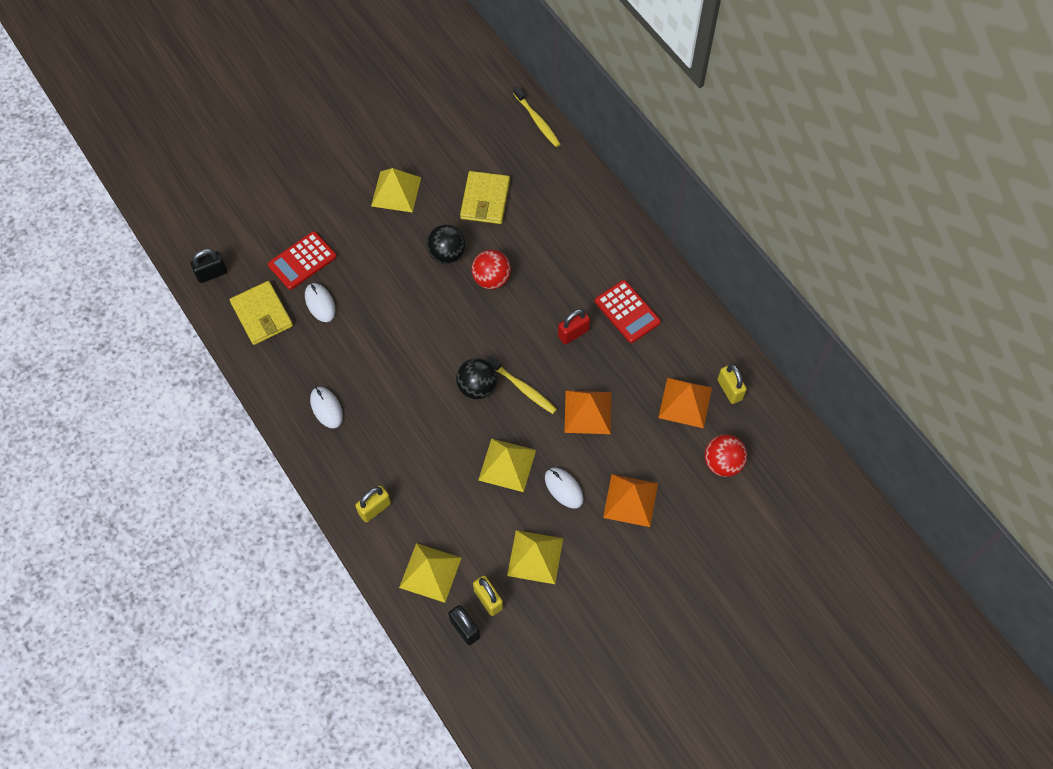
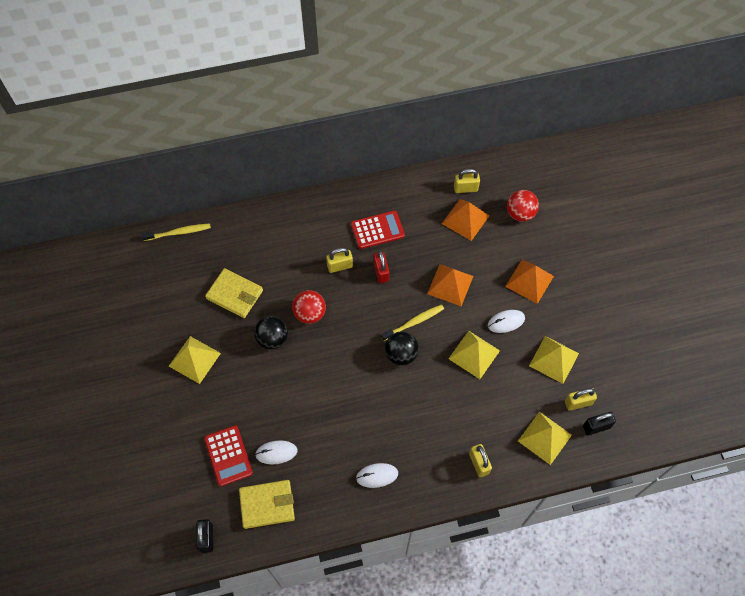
camera: 70 degrees left, 0 degrees up
(563, 288) = (340, 266): none -> yellow padlock

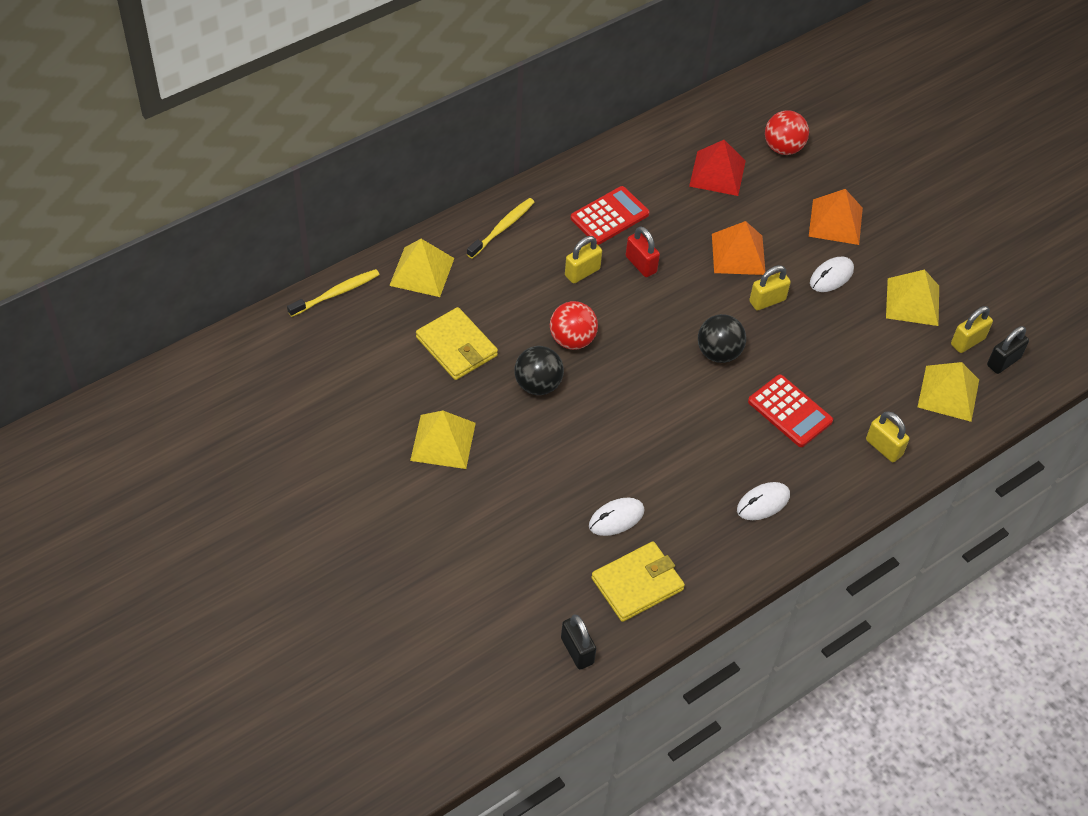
camera: 25 degrees left, 10 degrees down
(228, 455) = (553, 542): red calculator -> red calculator (790, 411)
(234, 294) = (456, 346): yellow wallet -> yellow wallet turned 45 degrees clockwise
(414, 322) = (715, 311): yellow toothbrush -> yellow toothbrush (502, 228)
(465, 188) = (698, 137): yellow padlock -> yellow padlock (767, 301)
(465, 219) = (717, 173): orange pyramid -> red pyramid
(474, 354) = (811, 325): yellow pyramid -> yellow pyramid (422, 271)

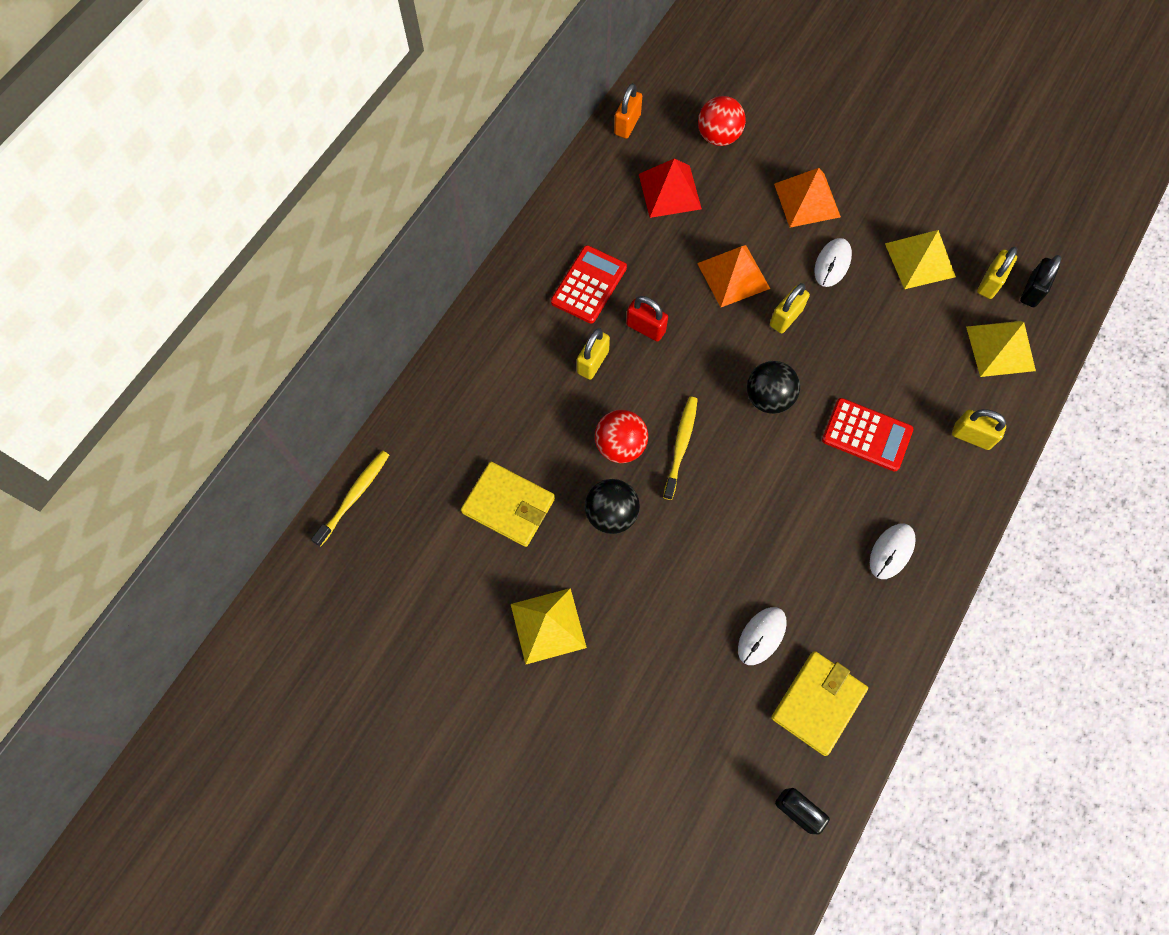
camera: 20 degrees left, 15 degrees up
(422, 271) = (431, 431): yellow pyramid -> none
(502, 228) = (488, 344): yellow toothbrush -> yellow toothbrush (681, 446)
(707, 112) = (627, 124): none -> orange padlock

